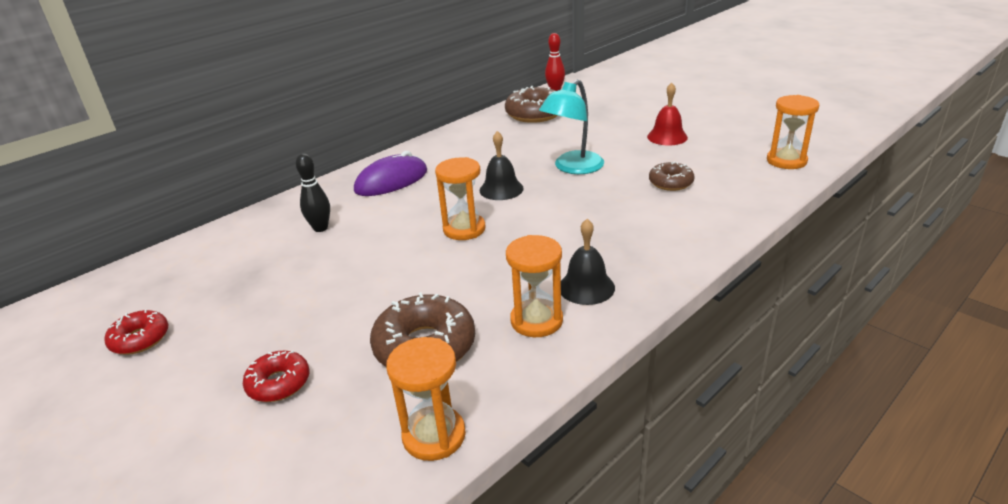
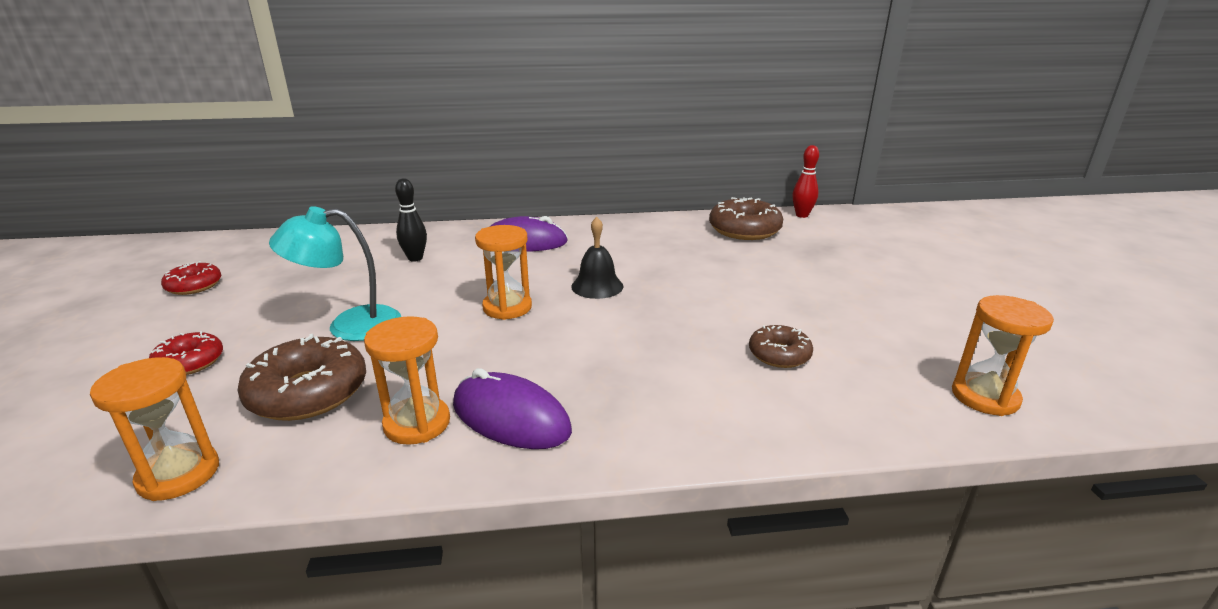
camera: 35 degrees right, 5 degrees down
(573, 168) = (697, 294): turquoise lamp -> turquoise lamp (349, 325)
(586, 287) = (511, 417): black bell -> purple mouse
(667, 137) = (857, 304): red bell -> none

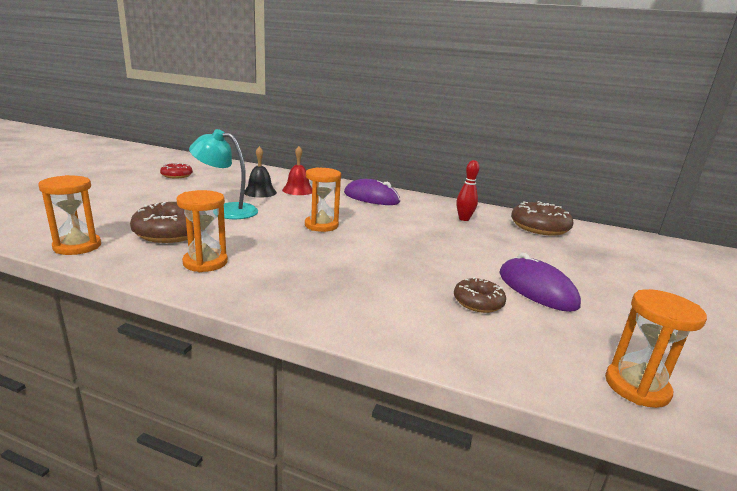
camera: 25 degrees right, 5 degrees down
(189, 362) = (137, 205): red donut -> none
(415, 258) = (298, 190): black bowling pin -> red bell
(511, 417) = (257, 276): purple mouse -> purple mouse (536, 289)
(597, 286) = (391, 230): black bell -> black bell (260, 192)
(802, 215) = (600, 230): red bowling pin -> red bowling pin (464, 219)

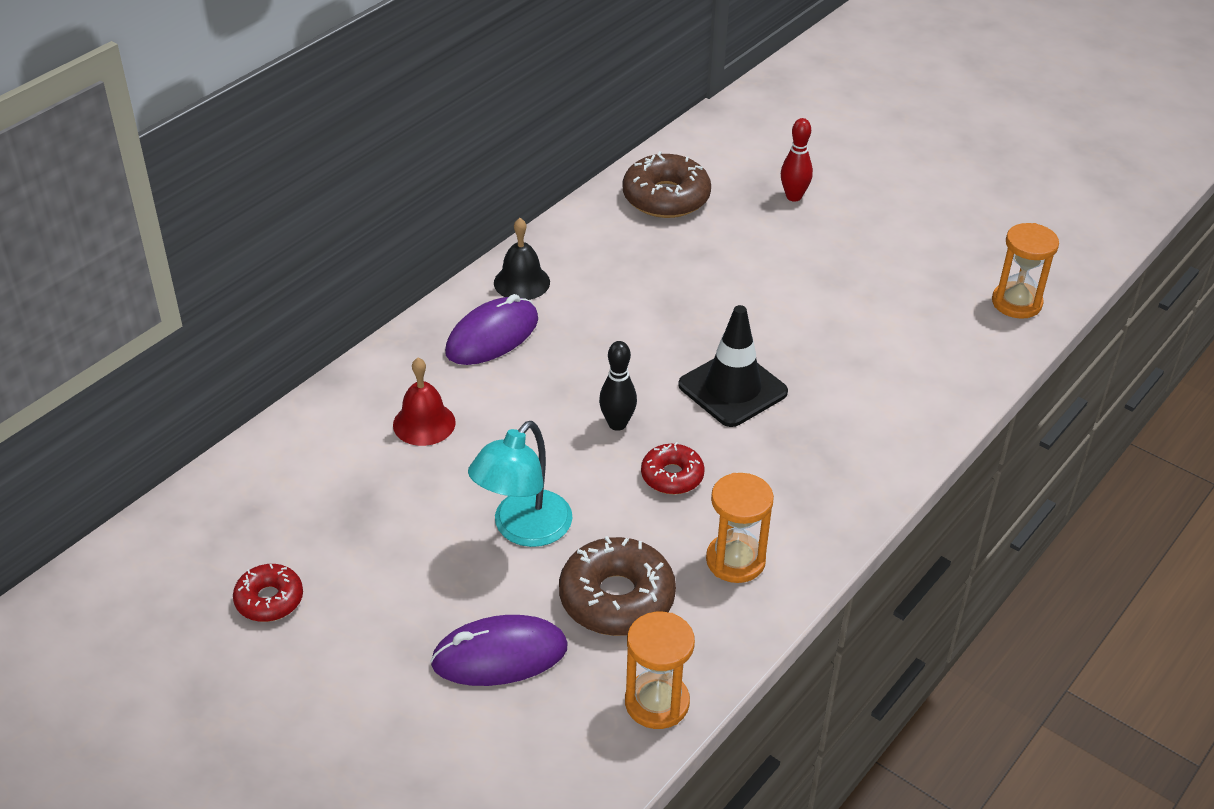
camera: 70 degrees left, 20 degrees up
(260, 192) = (425, 477): black bell -> black bell (521, 282)
(282, 241) = (672, 476): none -> red donut
(321, 225) = (617, 424): orange hourglass -> black bowling pin
(377, 254) = (732, 389): none -> black traffic cone
(464, 219) = (618, 261): red bowling pin -> red bowling pin (793, 197)
(478, 302) = (870, 342): brown donut -> none
(536, 289) = (848, 284): purple mouse -> purple mouse (499, 655)

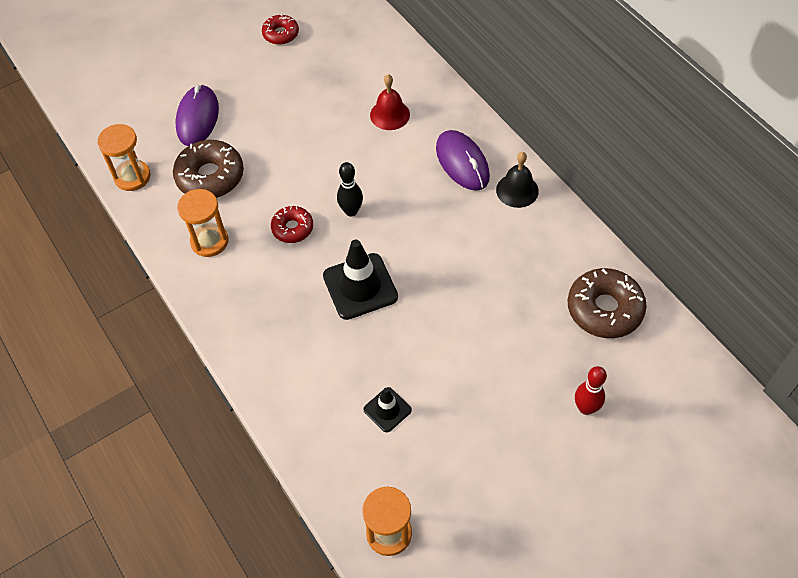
camera: 110 degrees right, 15 degrees up
(523, 529) = (281, 145): turquoise lamp -> none
(883, 331) = (387, 410): none -> black traffic cone

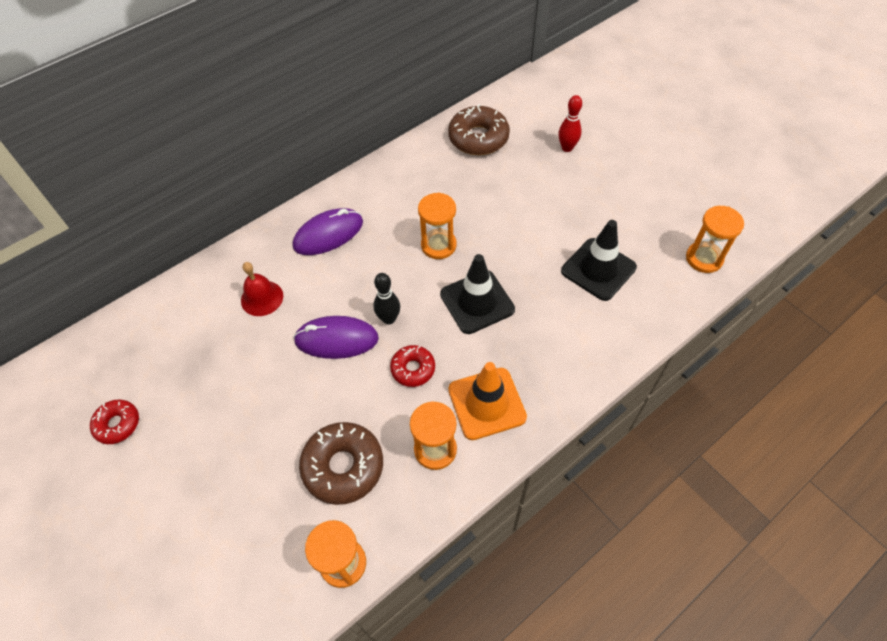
camera: 95 degrees left, 0 degrees up
(198, 118) = (249, 500): purple mouse -> purple mouse (336, 339)
(245, 284) = (487, 403): none -> orange traffic cone
(387, 410) = (598, 269): black traffic cone -> black traffic cone, size x1.81
(438, 257) = (438, 245): none -> orange hourglass
(517, 190) = (361, 194): black bell -> none

